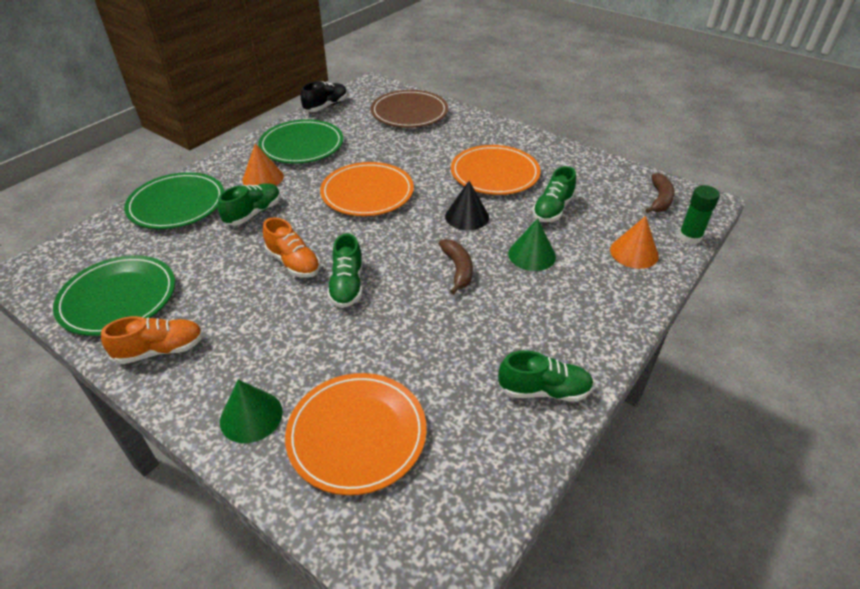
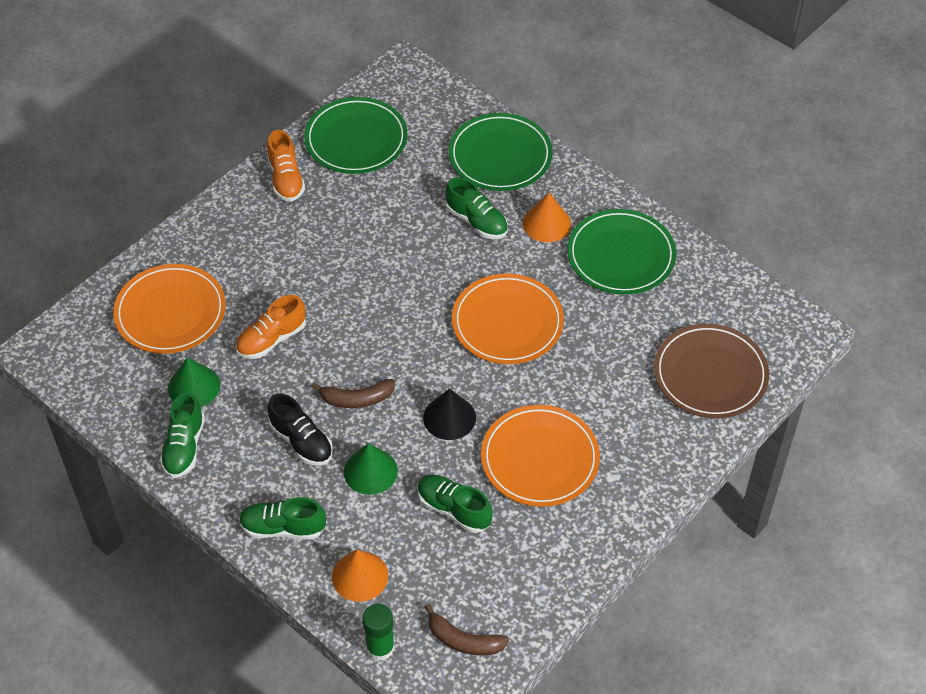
camera: 95 degrees right, 10 degrees up
(251, 416) = (203, 245): green cone -> green cone (194, 386)
(293, 263) = (387, 261): orange shoe -> orange shoe (271, 339)
(326, 106) = (729, 277): black shoe -> black shoe (301, 441)
(347, 285) = (346, 304): green shoe -> green shoe (283, 528)

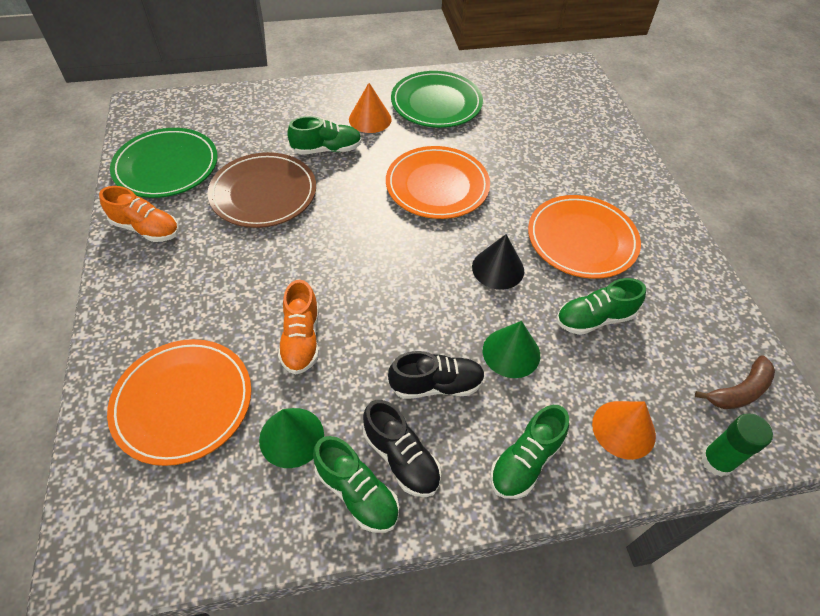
camera: 55 degrees left, 0 degrees up
(227, 455) = (401, 458): none -> black shoe
(356, 399) = (425, 317): brown banana -> none
(500, 156) = (283, 107): green plate -> none
(710, 374) = (575, 120): brown plate -> brown plate (263, 193)

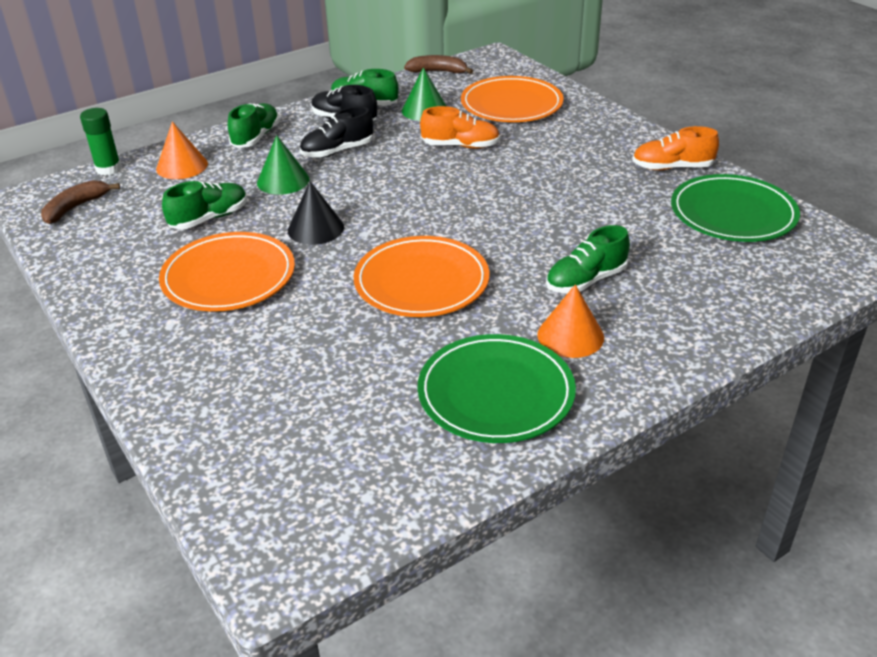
camera: 160 degrees right, 15 degrees down
(202, 550) = (438, 71): none -> brown banana
(263, 193) = (604, 220): brown plate -> none
(301, 339) = (460, 146): orange shoe -> orange shoe turned 120 degrees clockwise

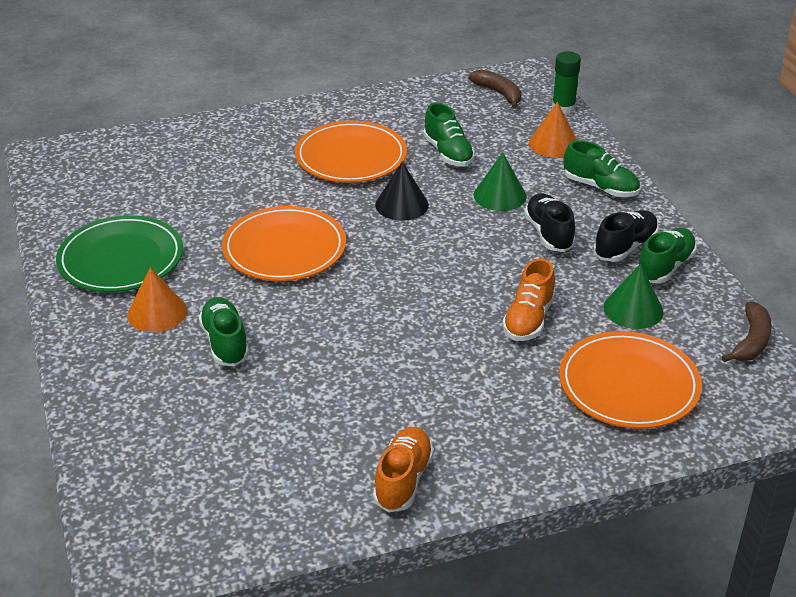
camera: 105 degrees right, 0 degrees up
(733, 213) = (276, 494): green plate -> none

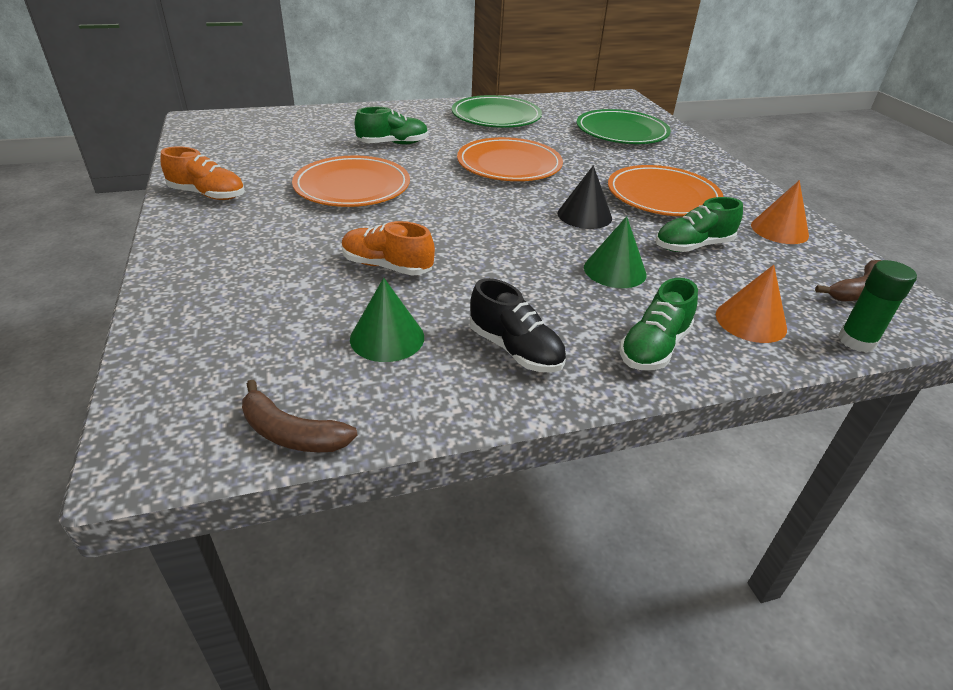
camera: 90 degrees right, 0 degrees up
(157, 312) = (433, 126): orange cone -> orange cone (779, 230)
(176, 165) = (621, 132): none -> green plate
(549, 234) = (541, 295): black shoe -> none
(628, 385) = (258, 315): orange plate -> orange plate (352, 187)
(665, 267) = (470, 378): green shoe -> none

